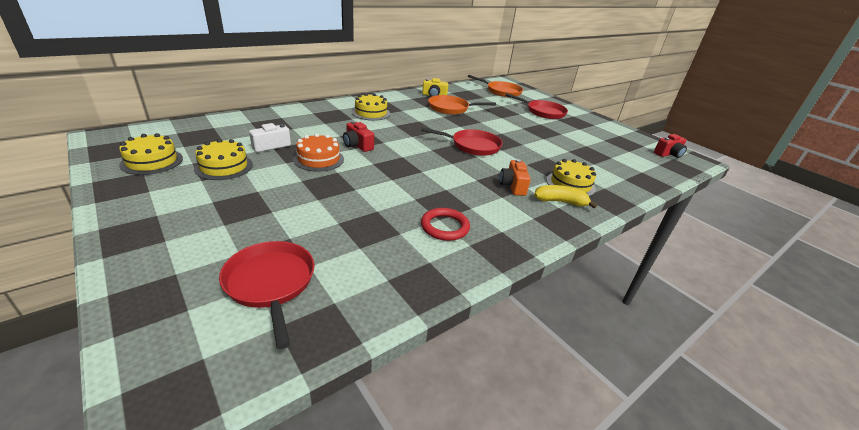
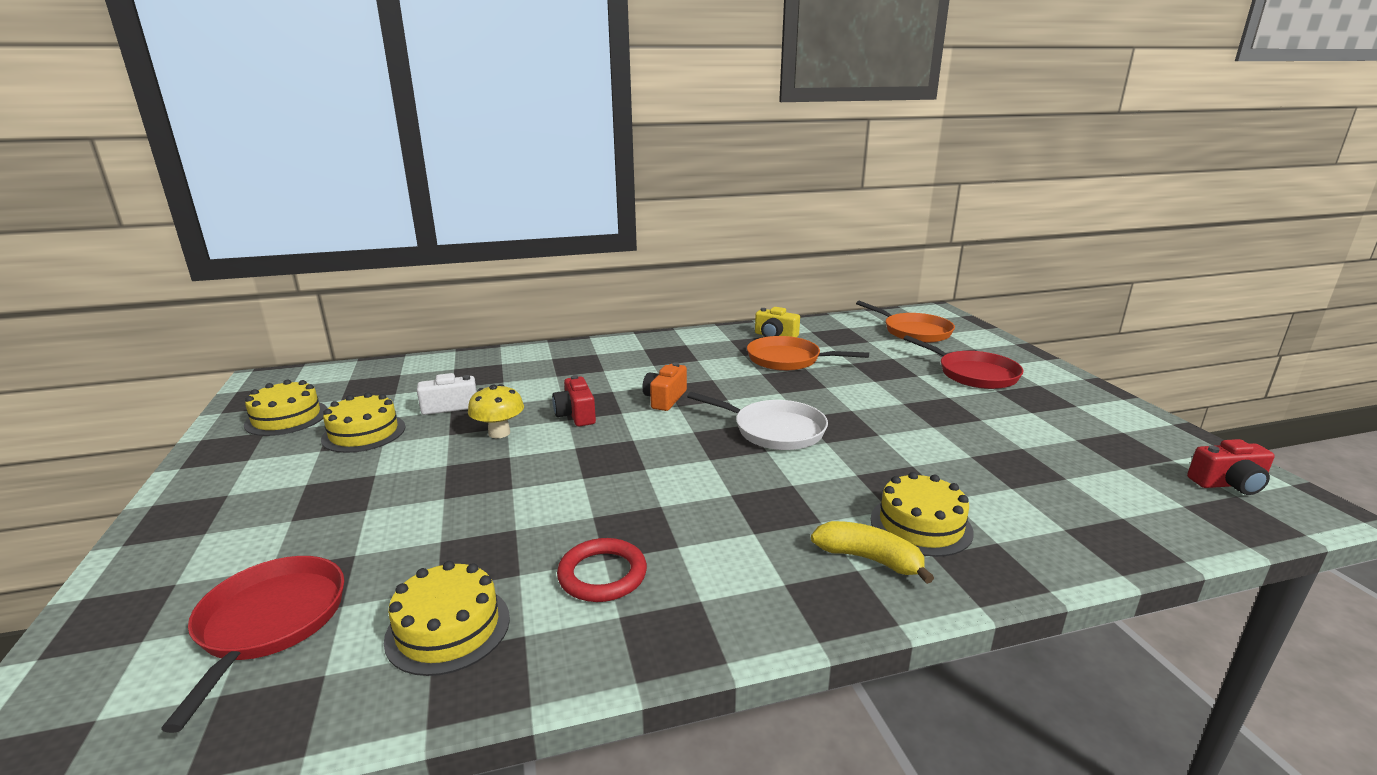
camera: 25 degrees right, 10 degrees down
(319, 159) = (499, 433): orange cake -> yellow mushroom
(371, 113) = (641, 362): yellow cake -> yellow cake (448, 628)
(472, 146) = (774, 430): red pan -> white pan
(512, 186) = (792, 514): orange camera -> orange camera (665, 399)

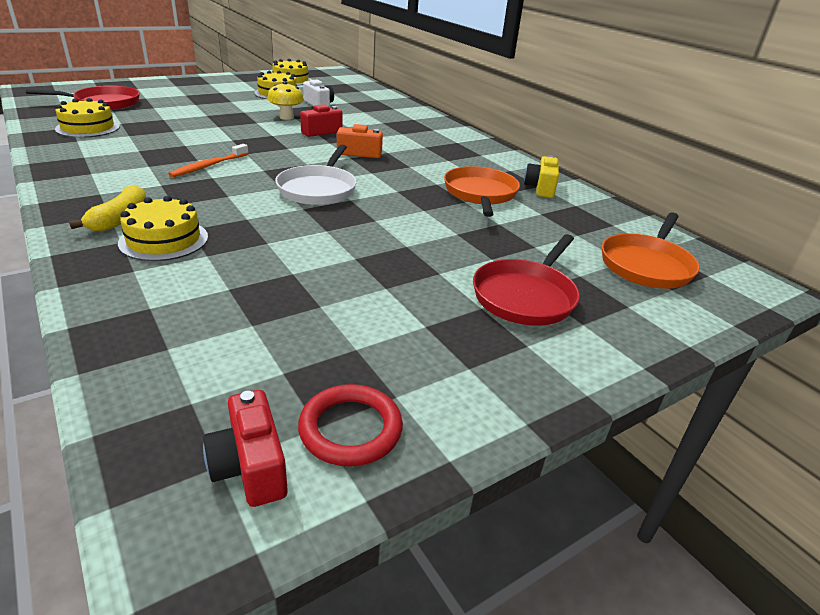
camera: 70 degrees right, 10 degrees up
(602, 574) = (123, 151): red ring -> red ring (350, 429)
(689, 496) = (209, 166): none -> orange toothbrush

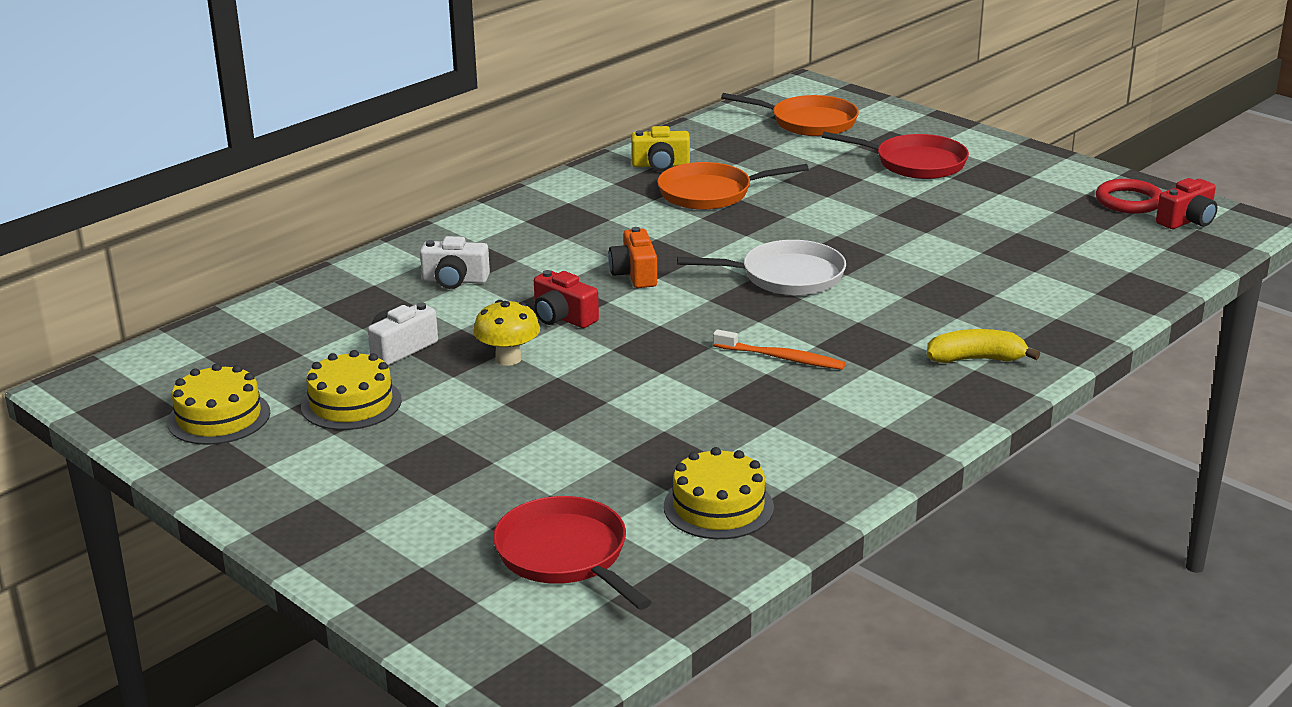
camera: 100 degrees left, 5 degrees down
(164, 240) = (991, 322): yellow cake -> none
(385, 120) = (455, 280): none -> white camera

